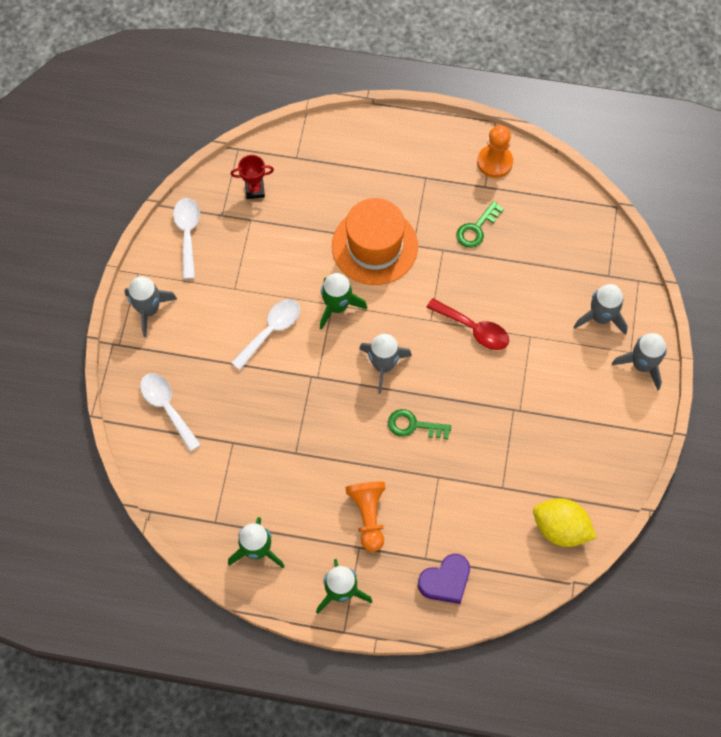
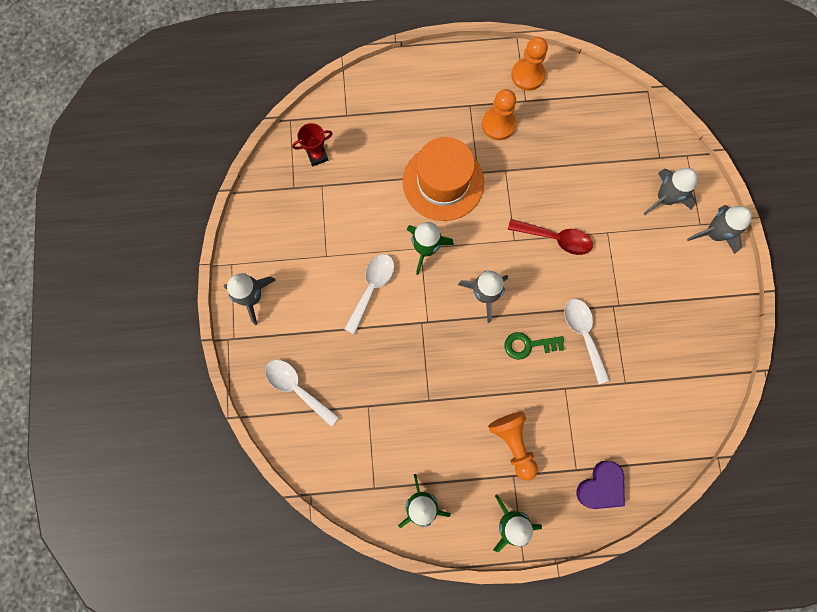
camera: 15 degrees left, 10 degrees up
(188, 234) = (267, 214): white spoon -> white spoon (583, 335)
(449, 203) = (498, 124): none -> orange pawn
(476, 228) = (530, 142): green key -> none
(560, 528) = (688, 408): yellow lemon -> none

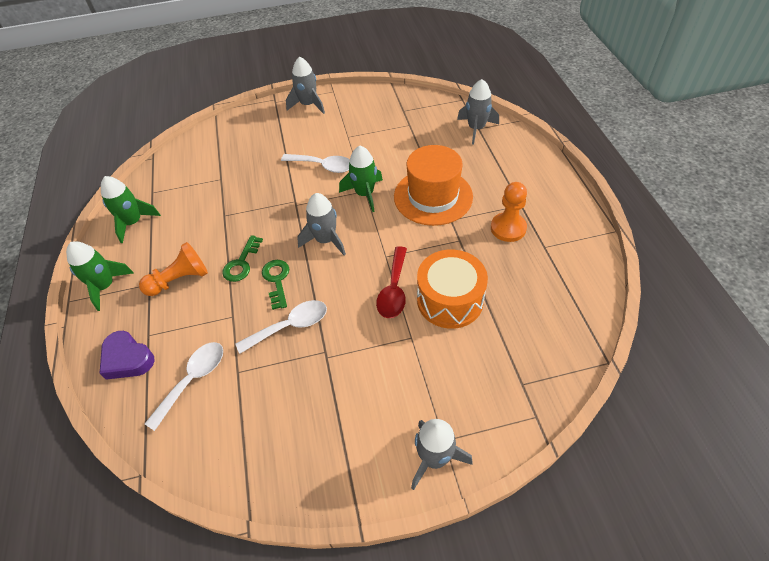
camera: 85 degrees right, 25 degrees down
(297, 388) = (236, 138): white spoon -> white spoon (193, 380)
(317, 156) = (435, 118): red trophy -> none
(501, 380) = (241, 263): none -> green key
(527, 75) = (575, 245): orange pawn -> none
(573, 193) = (450, 300): none -> orange drum
(664, 198) = (469, 394): grey rocket -> grey rocket (476, 128)

